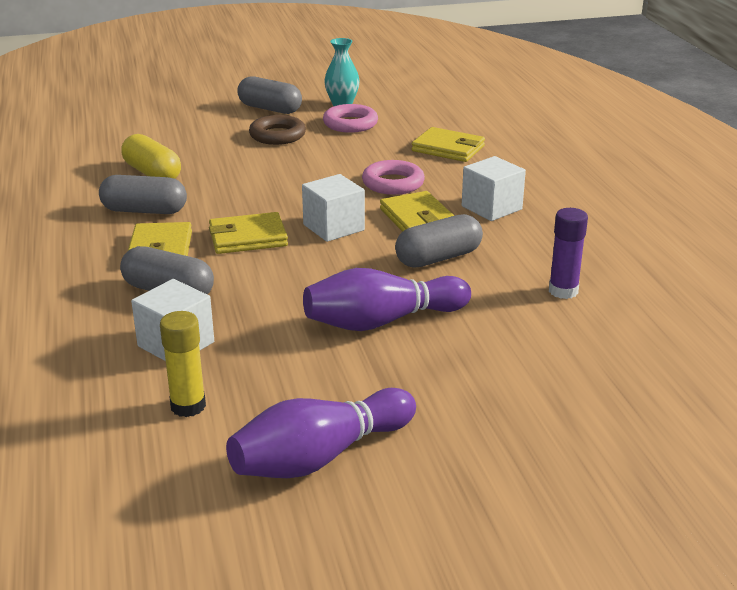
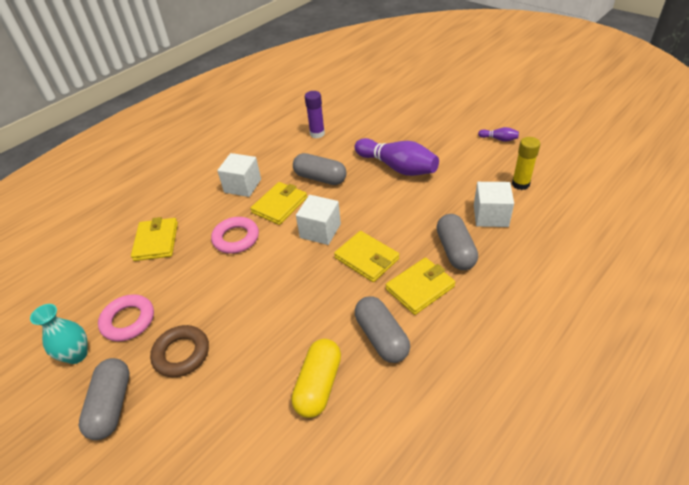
camera: 120 degrees left, 15 degrees up
(320, 457) = (499, 139): purple bowling pin -> purple bowling pin, size x0.44

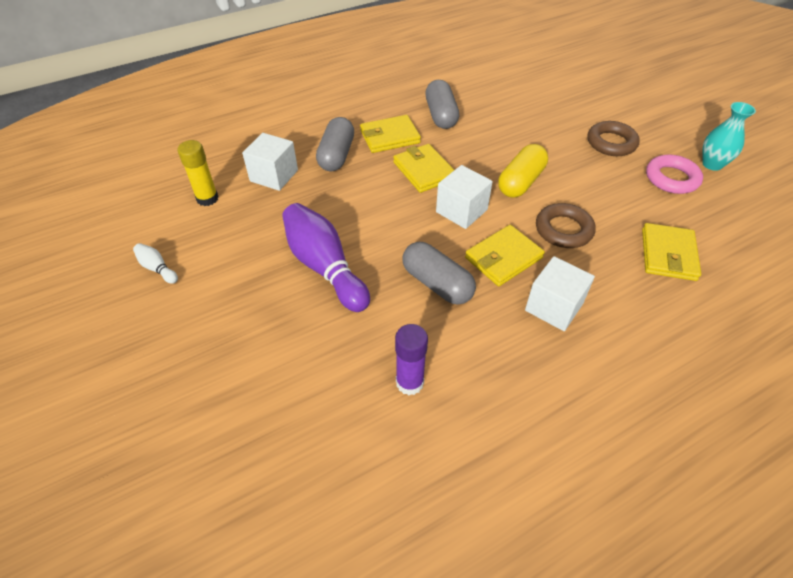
camera: 165 degrees left, 5 degrees up
(112, 405) = (662, 126): grey capsule -> none
(236, 238) = (563, 230): pink ring -> brown ring
(318, 385) = (499, 102): yellow capsule -> yellow capsule (520, 182)
(499, 139) = (157, 268): purple bowling pin -> white bowling pin

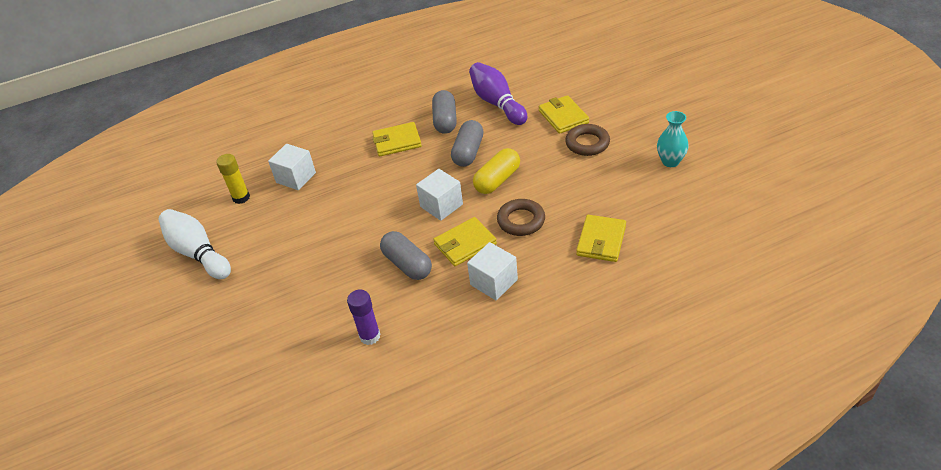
camera: 10 degrees right, 5 degrees down
(157, 268) = (198, 253): white bowling pin -> white bowling pin, size x2.28
(325, 267) = (323, 252): purple bowling pin -> purple bowling pin (497, 103)
(336, 155) = (349, 159): grey capsule -> grey capsule (468, 152)
(424, 171) = (419, 171): yellow wallet -> yellow wallet (563, 117)
(671, 178) = (629, 175): pink ring -> none

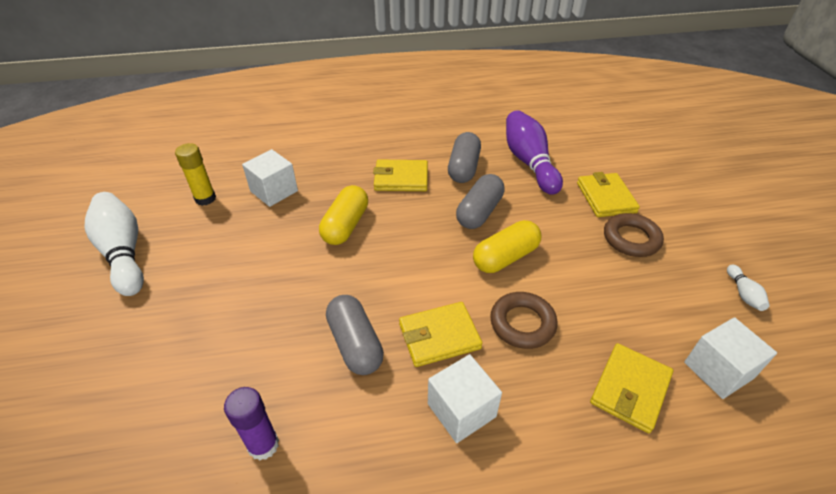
camera: 10 degrees right, 0 degrees up
(366, 188) = (345, 225): none -> yellow capsule
(441, 205) = (426, 272): white cube -> white cube (718, 370)
(670, 161) = (743, 294): turquoise vase -> white bowling pin

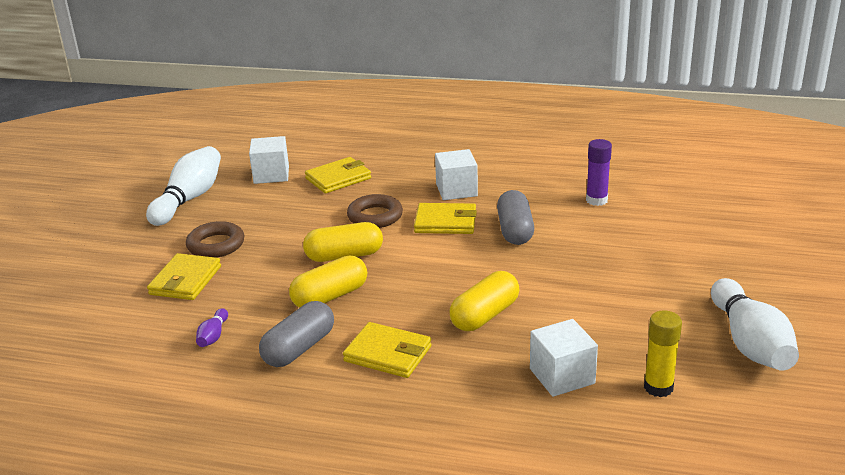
camera: 155 degrees left, 15 degrees down
(479, 212) = (330, 296): grey capsule -> yellow capsule
(529, 162) = (213, 336): purple bowling pin -> purple bowling pin, size x0.44
(743, 294) = (189, 199): white bowling pin -> white bowling pin, size x2.28

